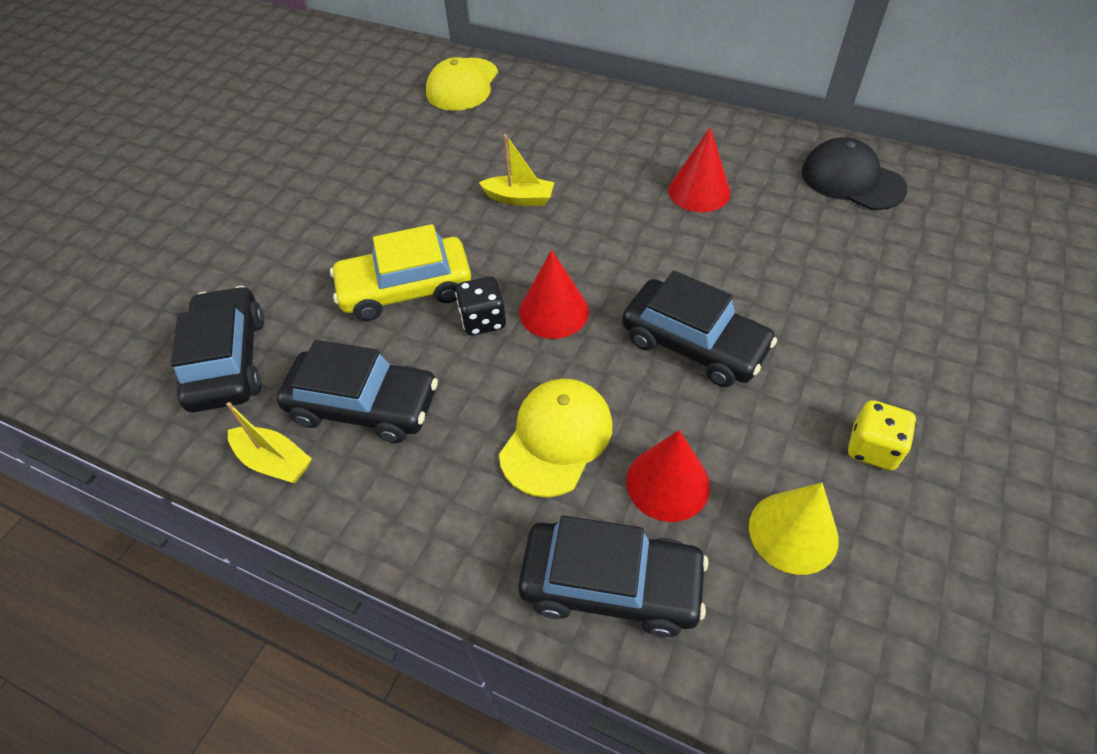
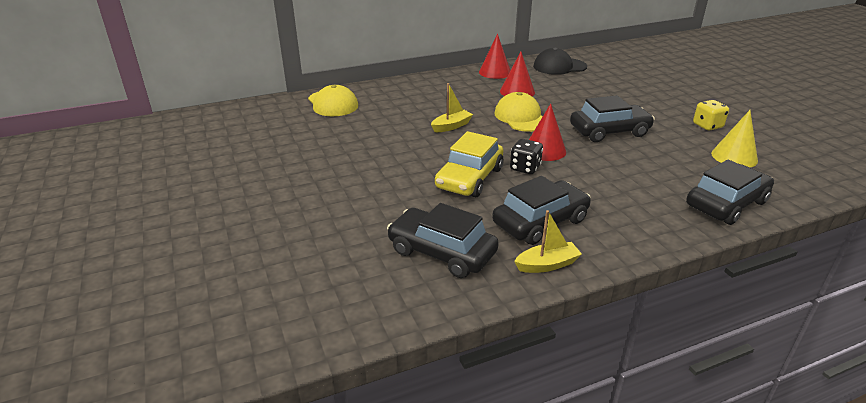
camera: 50 degrees left, 20 degrees down
(556, 438) = (627, 182): yellow cap -> yellow cap (521, 117)
(668, 483) = (682, 169): red cone -> red cone (495, 72)

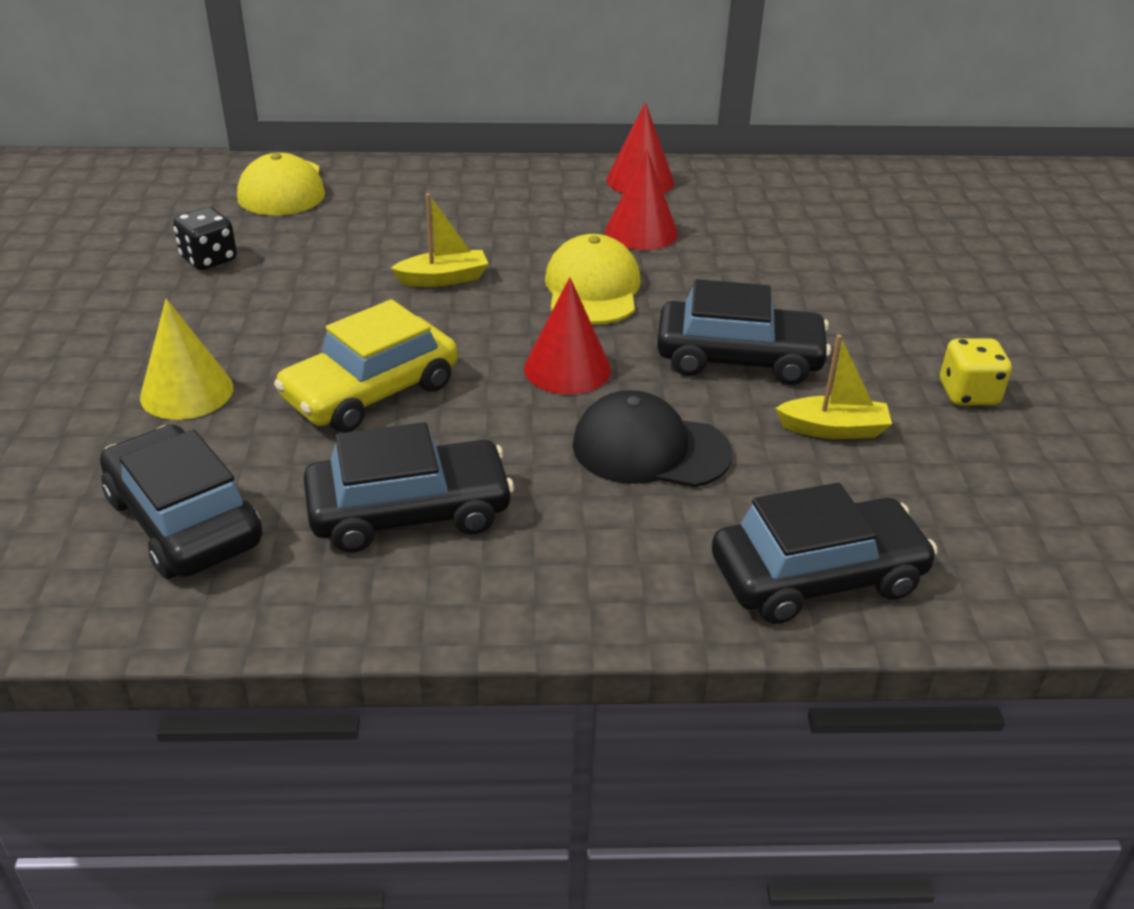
camera: 20 degrees right, 5 degrees up
(525, 168) = (491, 396): black dice -> black dice (209, 259)
(547, 264) = (336, 598): yellow boat -> yellow boat (833, 429)
(559, 66) = (785, 193): black cap -> black cap (650, 449)
(734, 157) = (951, 478): yellow cone -> yellow cone (187, 392)

